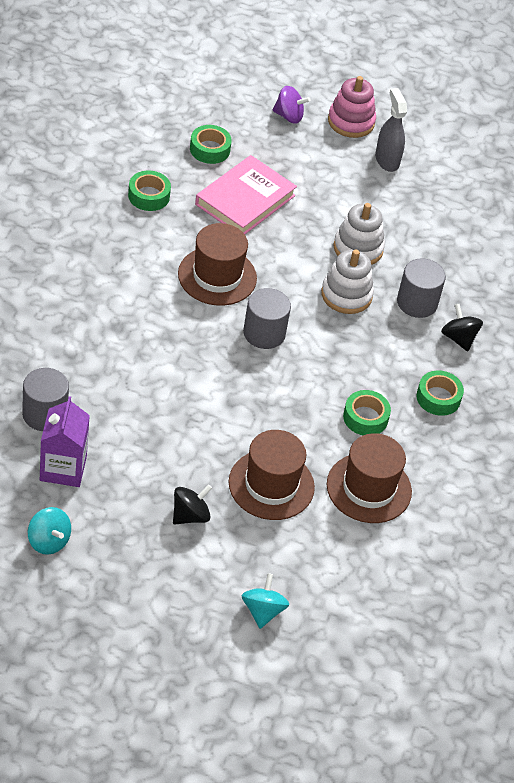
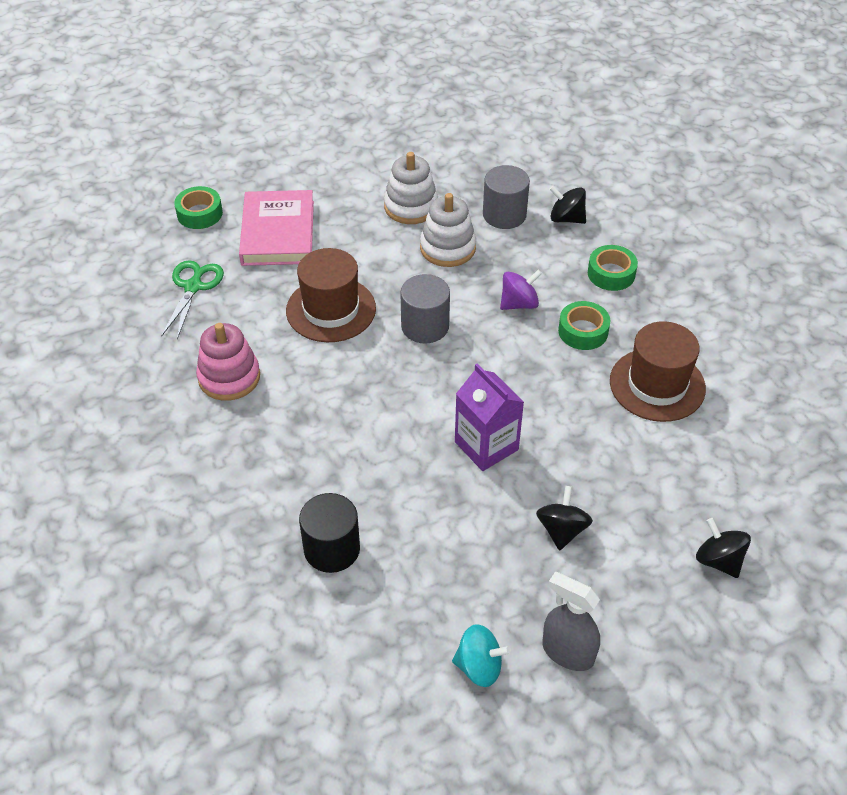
camera: 35 degrees left, 0 degrees up
(45, 414) = (332, 549): grey cylinder -> black cylinder
(63, 468) = (408, 585): purple carton -> purple carton (486, 446)
(149, 196) = (193, 286): green tape -> green scissors
(263, 611) = (718, 560): turquoise spinning top -> black spinning top
(271, 485) = (587, 446): brown hat -> none
(289, 116) = (232, 145): purple spinning top -> purple spinning top (519, 303)
(351, 122) = (286, 118): pink stacking toy -> pink stacking toy (229, 377)
(387, 160) = (348, 127): grey spray bottle -> grey spray bottle (567, 652)

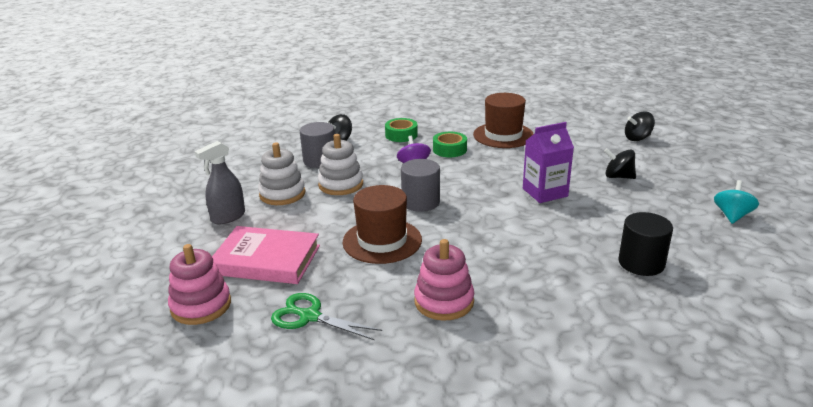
camera: 75 degrees left, 20 degrees down
(199, 213) = (201, 306): green tape -> pink stacking toy
(567, 652) = (712, 186): grey spray bottle -> grey spray bottle (228, 217)

